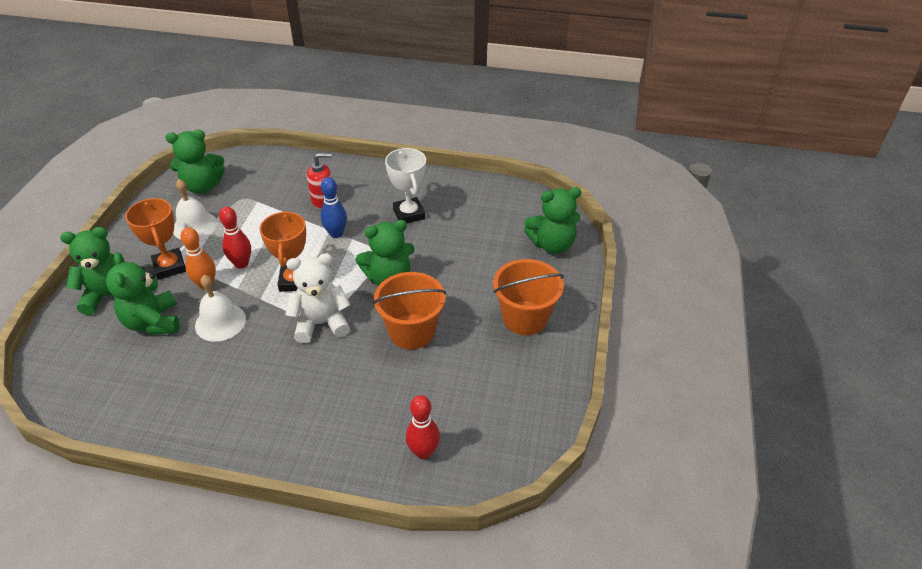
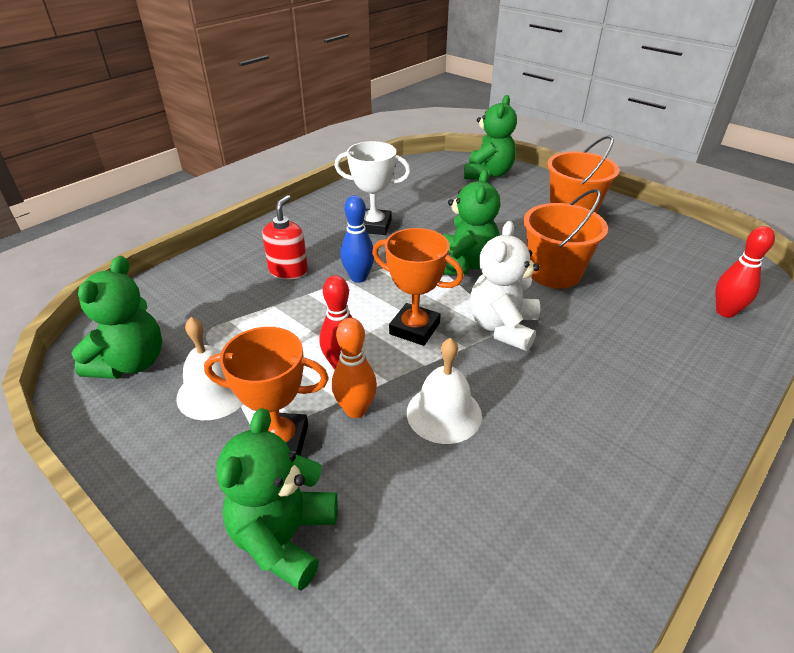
camera: 60 degrees left, 5 degrees down
(153, 322) = (393, 490): green teddy bear -> none

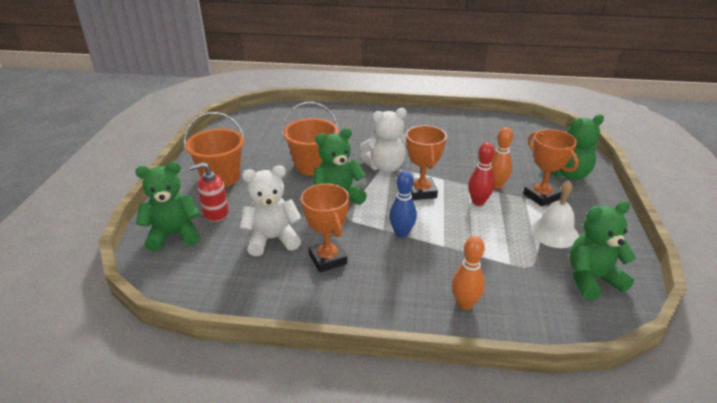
camera: 125 degrees left, 5 degrees down
(233, 266) = (465, 304): none -> orange bowling pin
(288, 270) = (433, 270): red soap dispenser -> red soap dispenser (215, 213)
(373, 226) = (328, 259): white trophy -> orange trophy
(432, 210) = (272, 239): none -> white teddy bear
(444, 413) = (463, 164): white bell -> none
(725, 312) = (300, 117): red bowling pin -> none

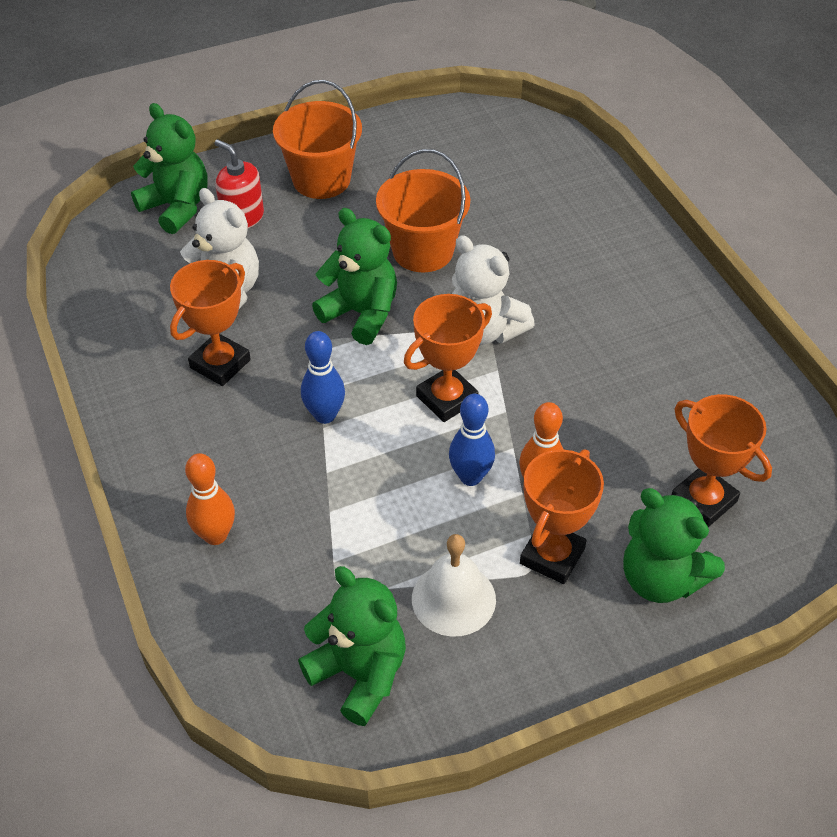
camera: 60 degrees right, 15 degrees up
(478, 202) = (470, 477): red bowling pin -> blue bowling pin
(529, 151) = (703, 500): none -> orange trophy

